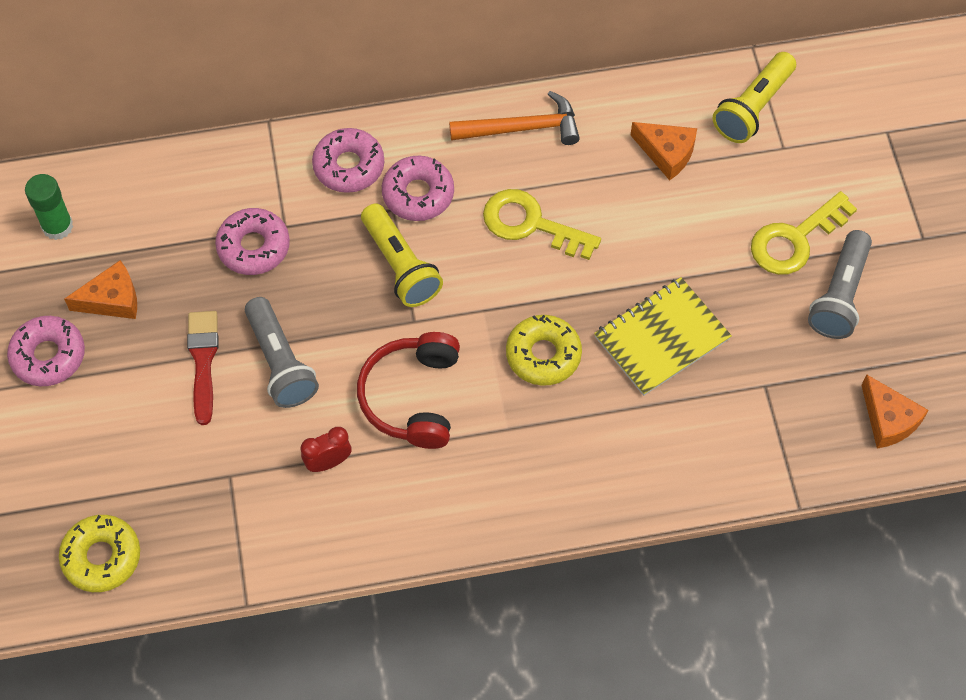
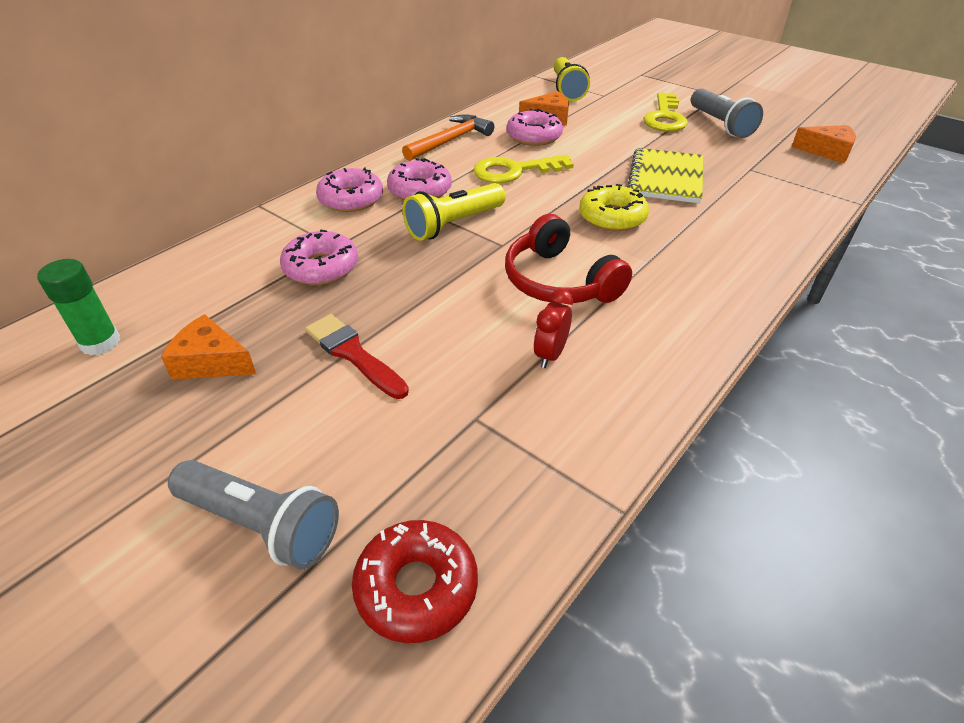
camera: 40 degrees left, 20 degrees down
(48, 356) = (171, 441): pink donut -> pink donut (534, 136)
(102, 557) = (416, 587): yellow donut -> red donut
(112, 300) = (211, 362): orange cheese -> orange cheese turned 105 degrees counterclockwise
(280, 363) = (427, 318): grey flashlight -> grey flashlight (261, 524)
(400, 266) = (453, 224): yellow flashlight -> yellow flashlight turned 120 degrees clockwise

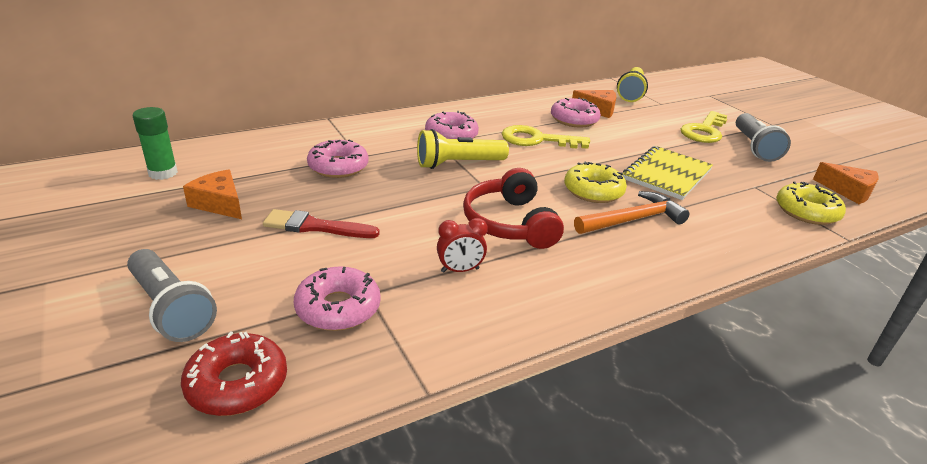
camera: 20 degrees right, 10 degrees down
(351, 199) = (395, 129): pink donut -> pink donut (338, 308)
(353, 354) = (315, 226): red brush -> red brush turned 60 degrees counterclockwise
(450, 141) = (502, 108): orange hammer -> orange hammer (632, 219)
(550, 355) = (460, 270): red clock -> red clock turned 150 degrees counterclockwise
(809, 184) = (806, 212): none -> yellow donut

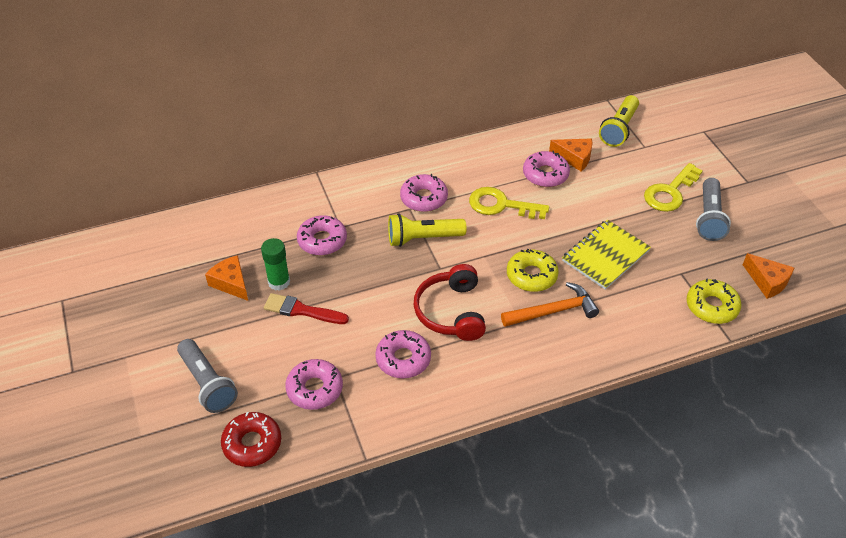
camera: 10 degrees right, 15 degrees up
(163, 173) = (186, 246): green glue stick -> green glue stick (279, 282)
(460, 270) = (403, 359): red clock -> pink donut

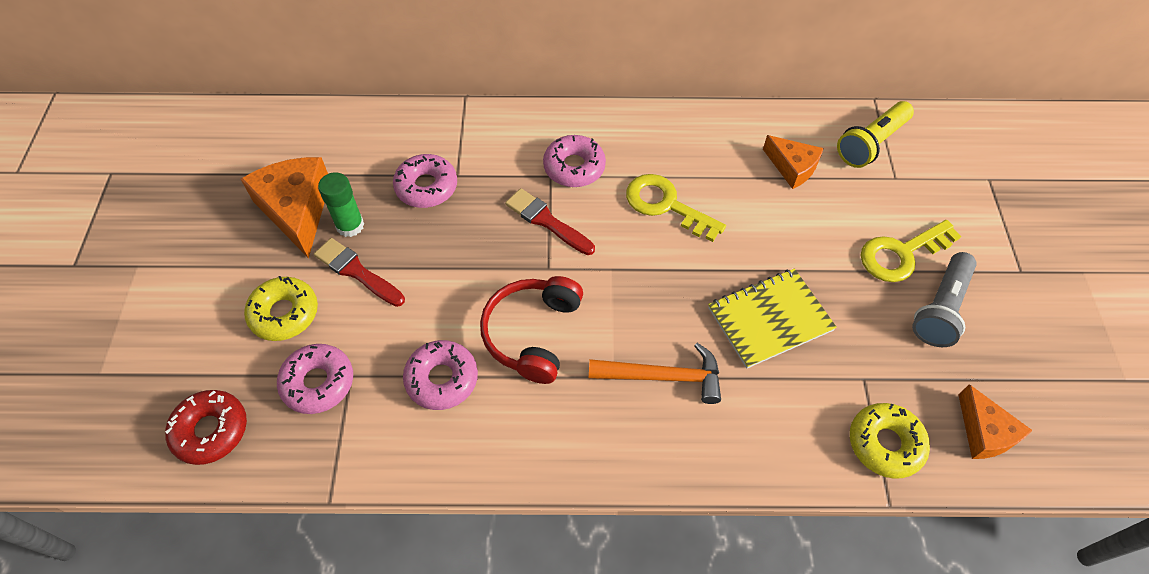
camera: 20 degrees right, 10 degrees up
(208, 384) = (204, 332): grey flashlight -> none
(231, 283) = (297, 210): orange cheese -> orange cheese, size x1.65
(423, 238) = (546, 221): yellow flashlight -> red brush
(531, 275) = (658, 316): yellow donut -> yellow donut (284, 313)
(545, 174) = (743, 179): pink donut -> none

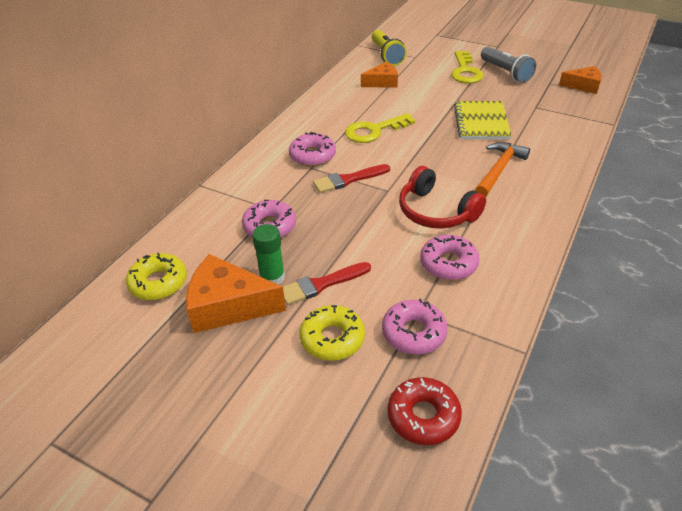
camera: 60 degrees left, 15 degrees down
(885, 444) = (577, 113): yellow donut -> yellow donut (158, 283)

